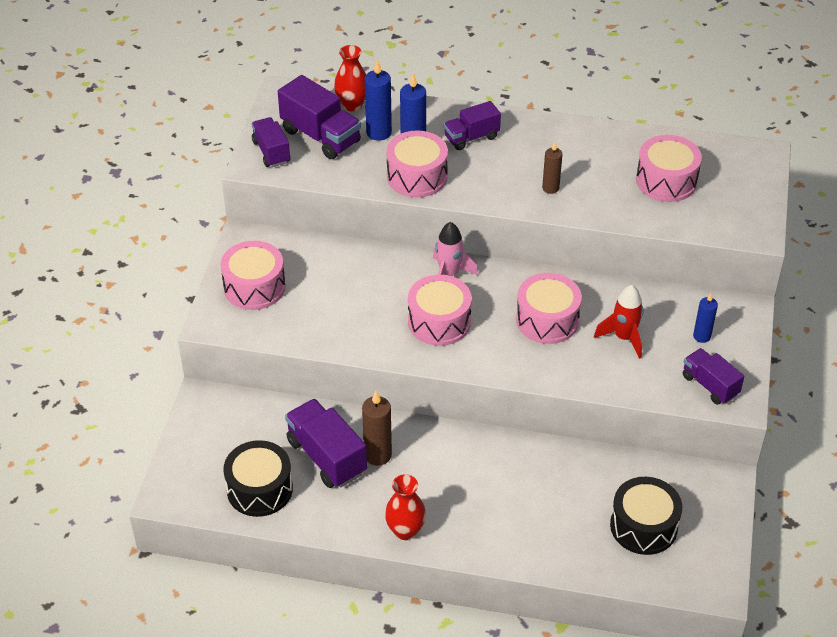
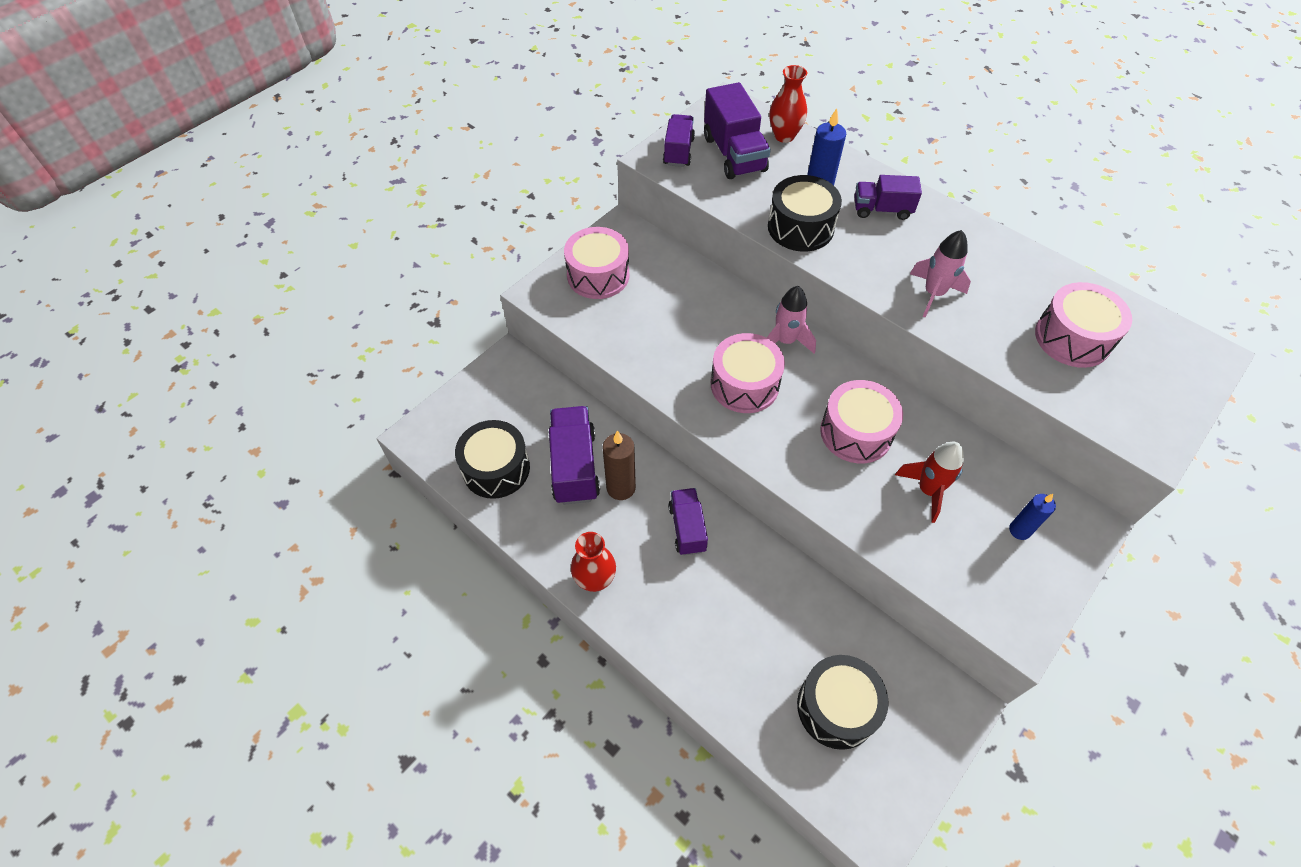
camera: 30 degrees right, 10 degrees up
(379, 133) = (792, 171): blue candle -> none
(417, 176) = (800, 227): pink drum -> black drum
(550, 188) = (933, 294): brown candle -> pink rocket
(710, 385) = (996, 594): purple truck -> purple truck (687, 528)

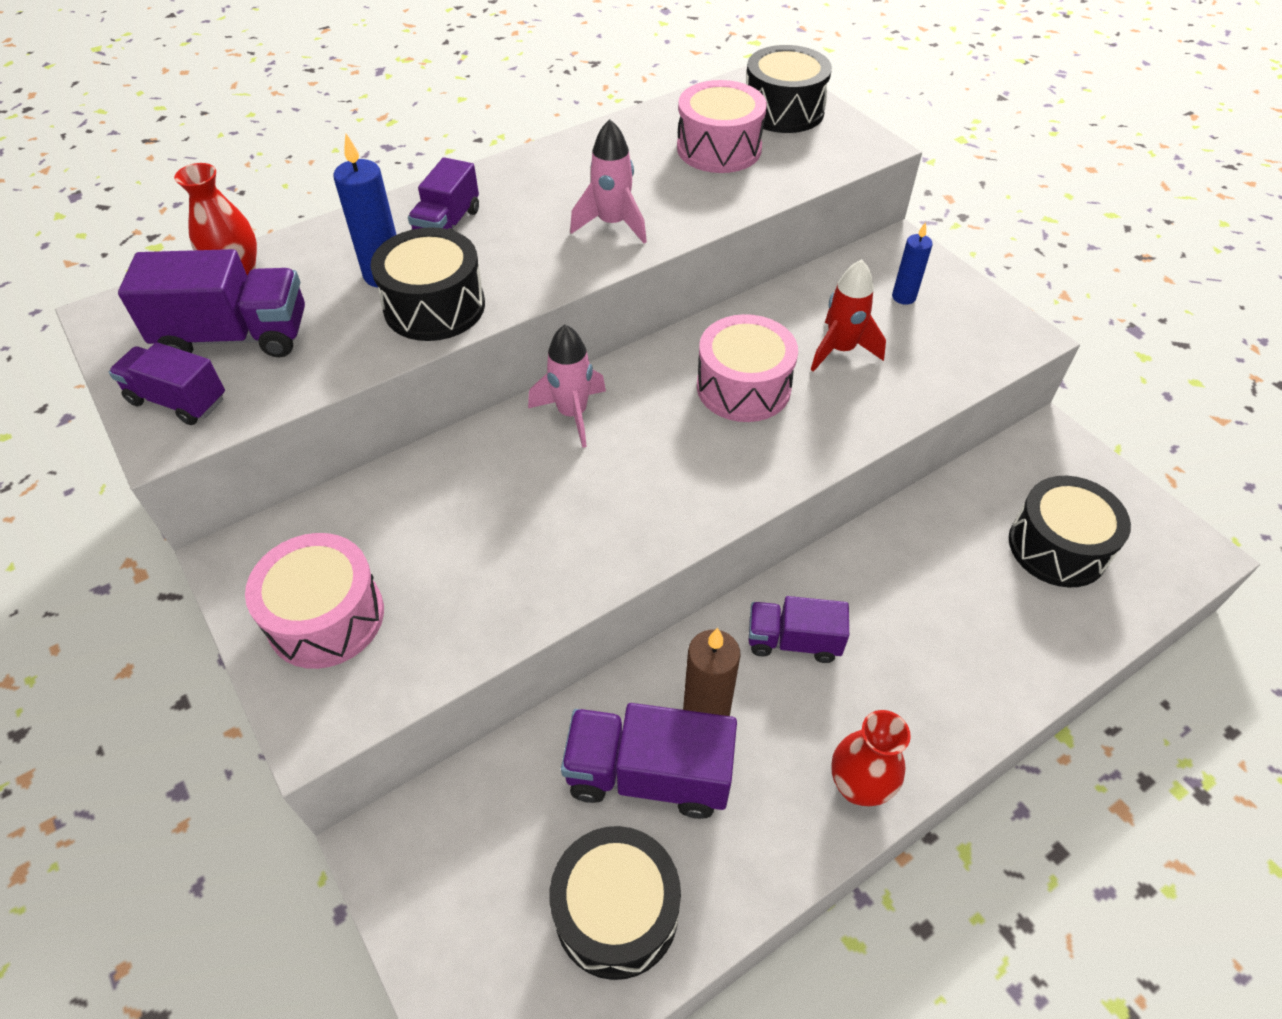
camera: 75 degrees left, 5 degrees down
(744, 384) = (630, 478): pink drum -> none
(1162, 373) = (783, 111): none -> black drum

